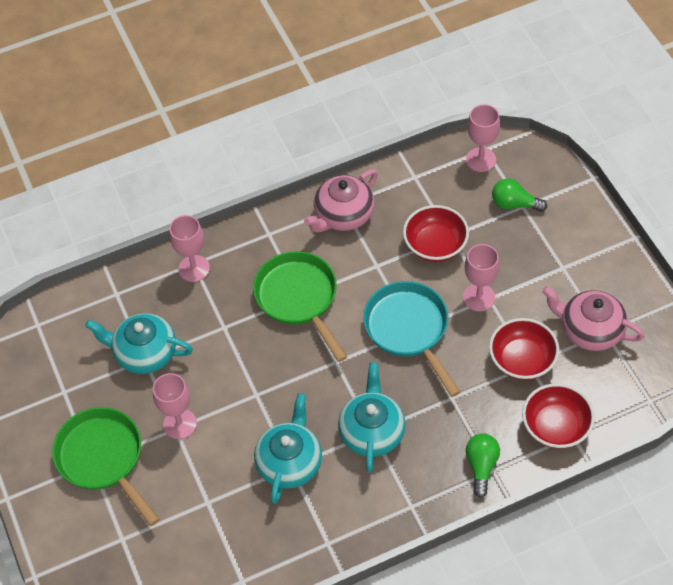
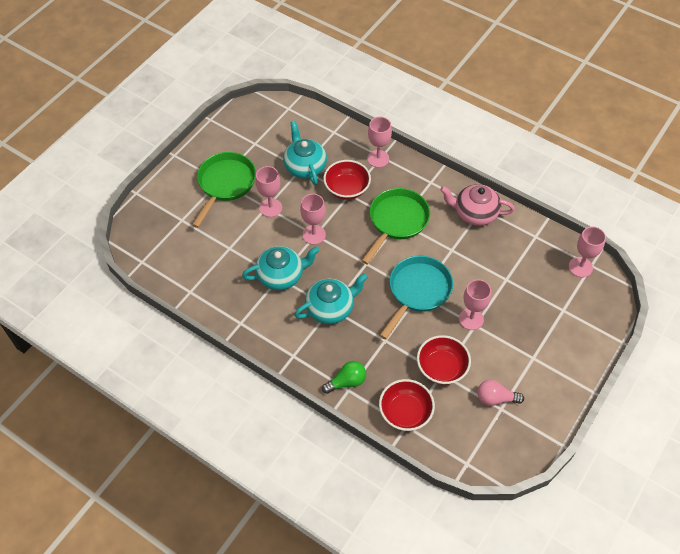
camera: 55 degrees right, 0 degrees up
(255, 396) = (314, 235): none -> pink goblet
(435, 245) = (492, 274): red bowl -> red bowl (347, 189)
(514, 204) = (561, 304): green light bulb -> none
(590, 330) = (495, 398): pink teapot -> pink light bulb

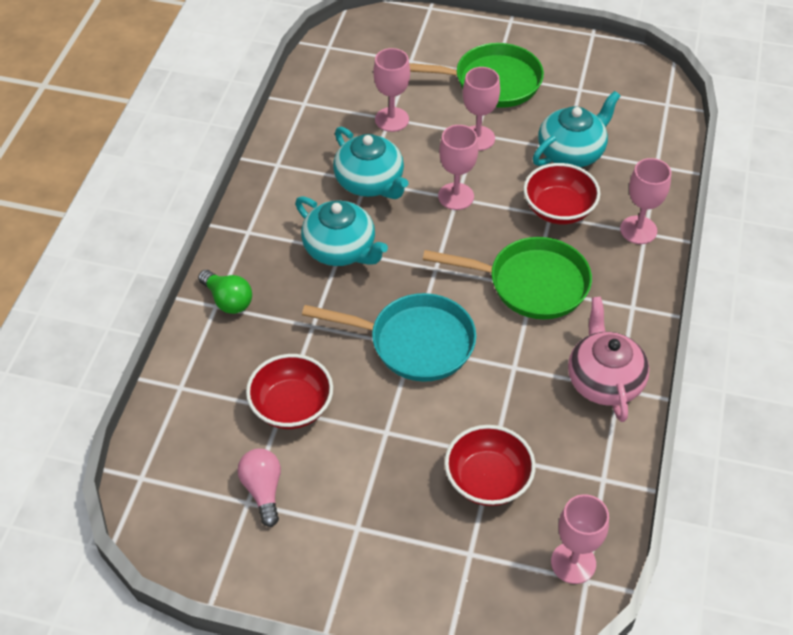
camera: 70 degrees right, 5 degrees down
(405, 412) = (201, 380): red bowl -> red bowl (488, 480)
(471, 319) = (394, 424): pink goblet -> pink goblet (392, 119)

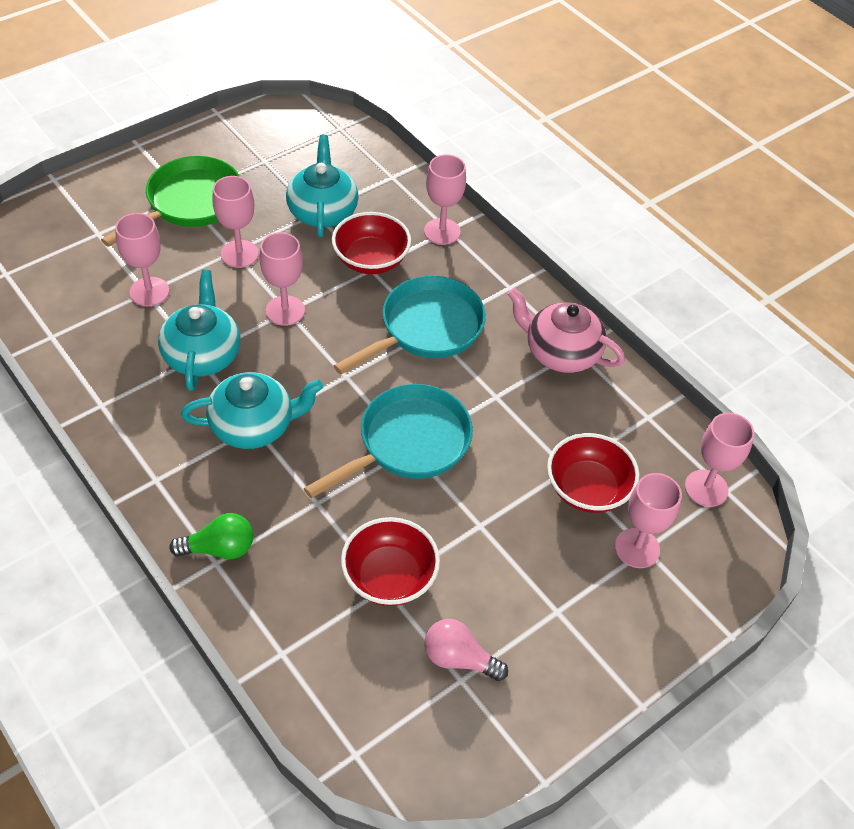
camera: 55 degrees left, 0 degrees up
(370, 182) = (202, 354): turquoise teapot -> turquoise teapot turned 90 degrees counterclockwise
(464, 547) = (637, 548): none -> pink goblet
(531, 284) = (426, 328): green pan -> turquoise pan

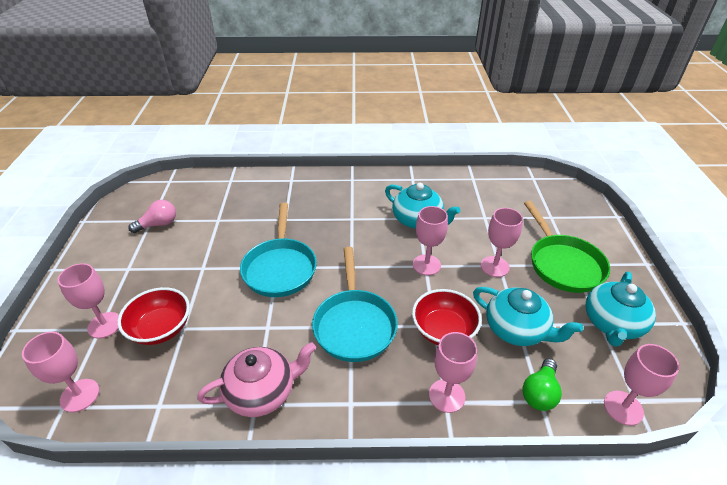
camera: 130 degrees right, 10 degrees down
(149, 292) = (484, 219): pink goblet -> pink goblet (623, 408)
(219, 548) = (296, 183): green light bulb -> green light bulb (539, 393)
(254, 426) = (352, 218): turquoise teapot -> turquoise teapot (612, 324)
(389, 577) = (220, 223): red bowl -> none

